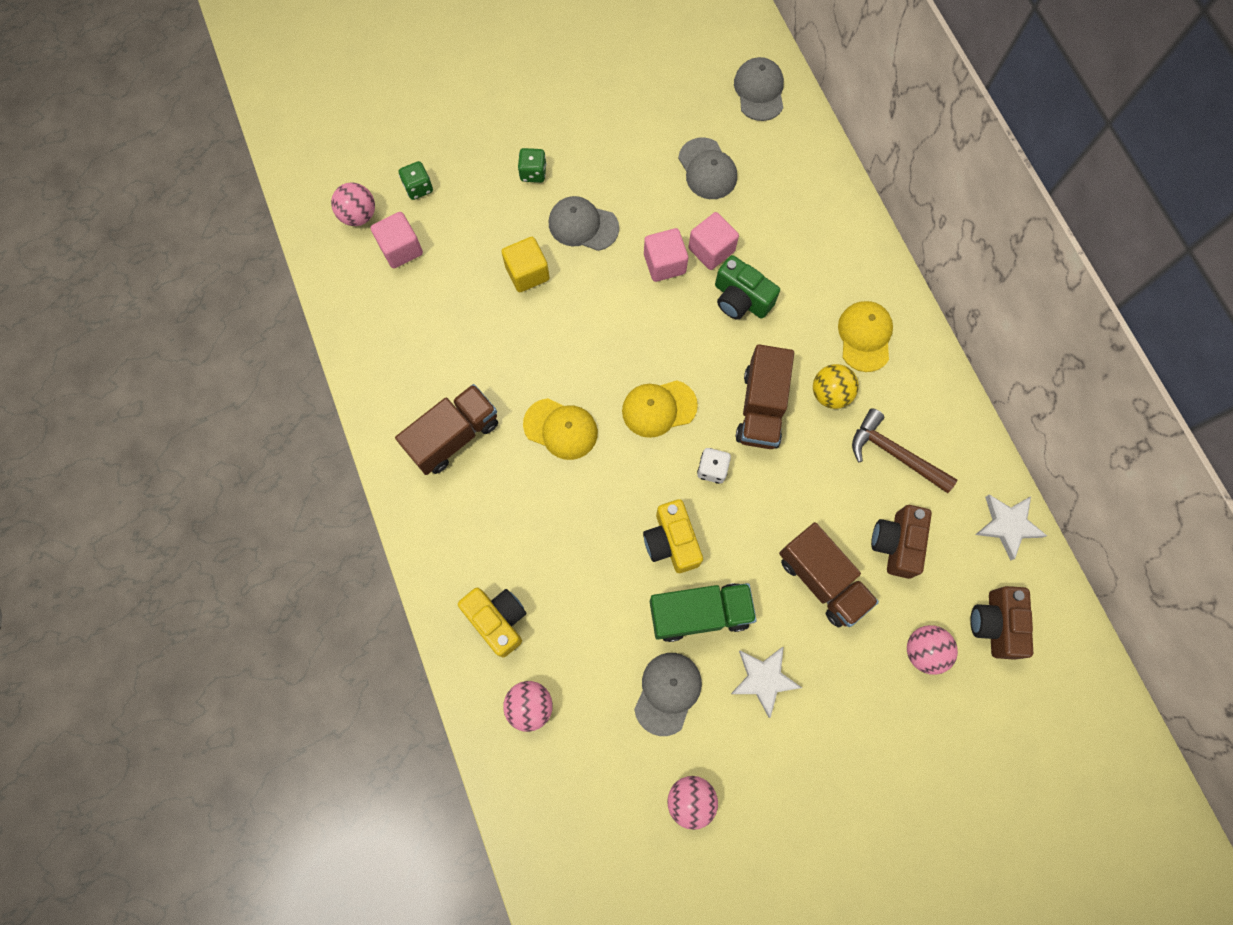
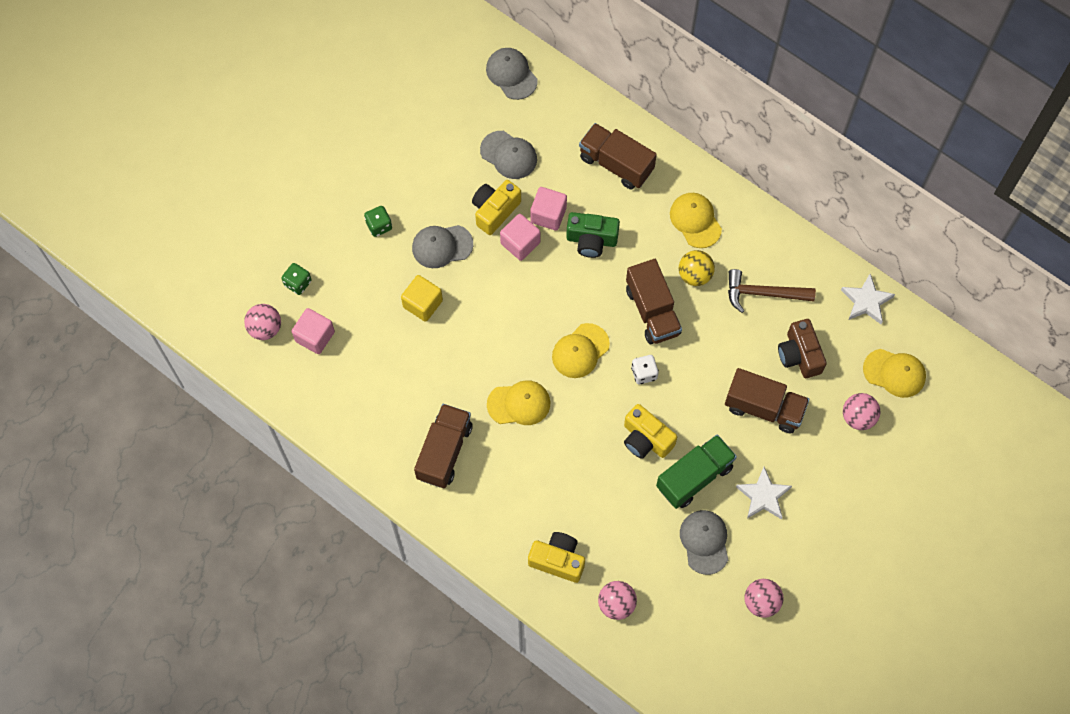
camera: 30 degrees left, 5 degrees down
(658, 217) = (495, 211): none -> yellow camera
(814, 234) = (616, 164): none -> brown truck
(995, 624) = (894, 373): brown camera -> yellow cap

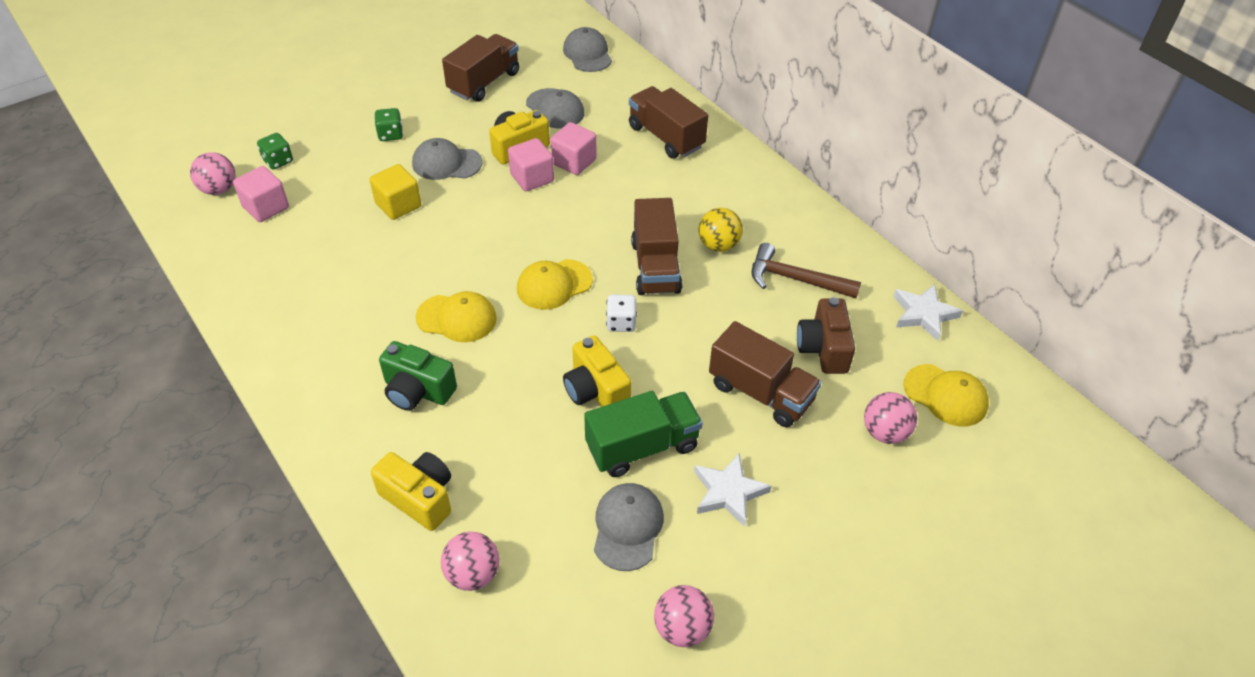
camera: 15 degrees right, 20 degrees down
(444, 452) = (343, 344): brown truck -> brown truck (484, 82)
(591, 240) = (612, 191): green camera -> green camera (417, 391)
(695, 220) = (736, 199): yellow cap -> none

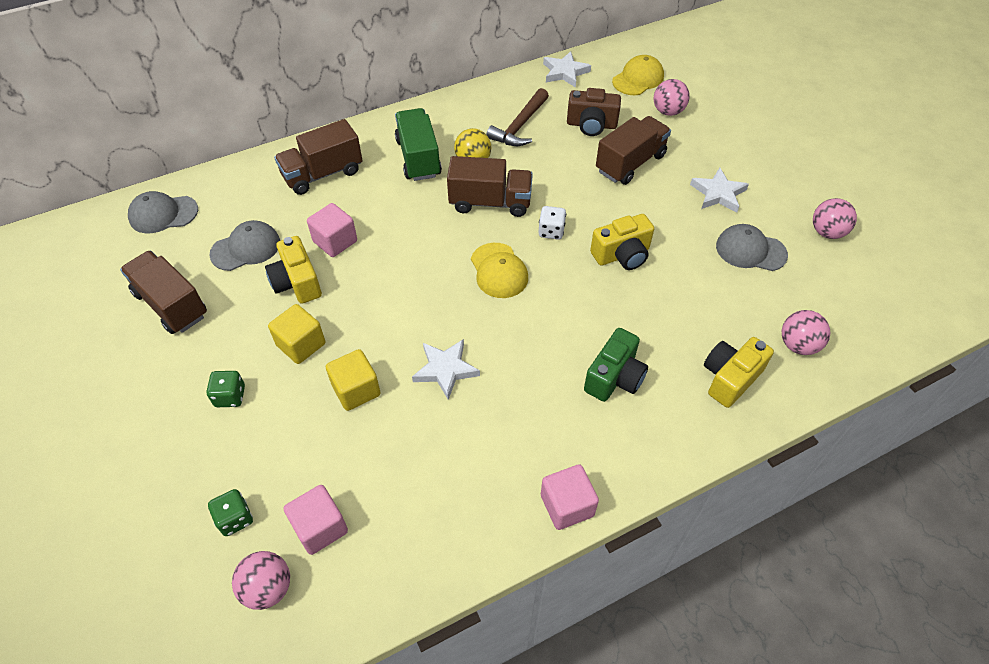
camera: 80 degrees left, 5 degrees up
(423, 260) = (445, 369): none -> white star
(446, 163) = (301, 344): grey cap -> yellow cube
(457, 318) = (529, 344): yellow cap -> none
(532, 178) = (348, 275): pink cube -> pink cube (567, 505)
(642, 447) = (678, 234): green truck -> green truck (418, 158)

